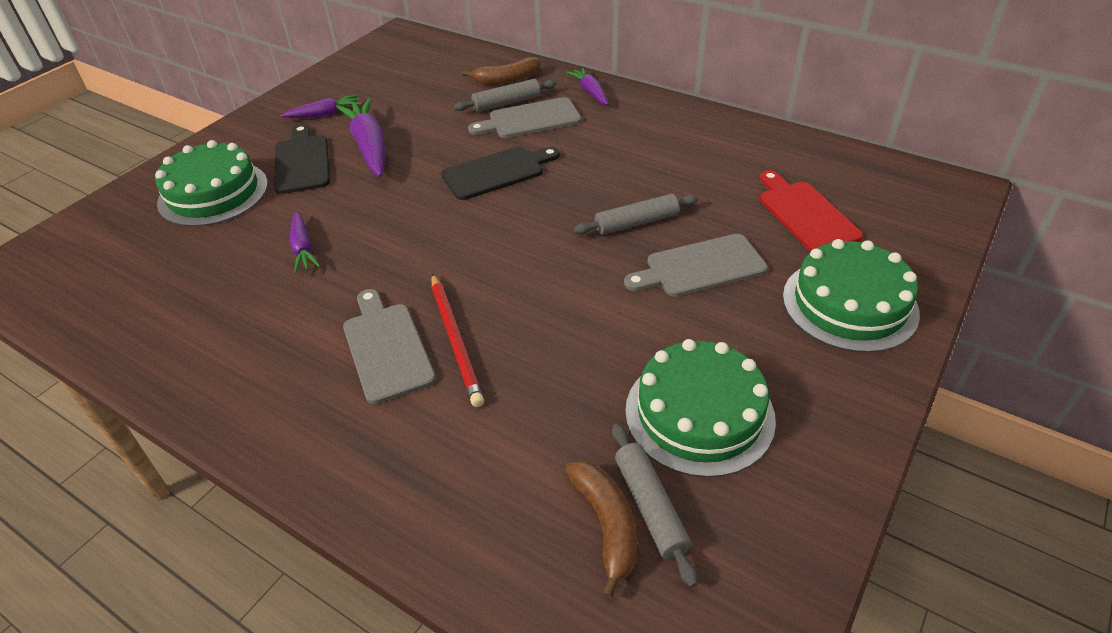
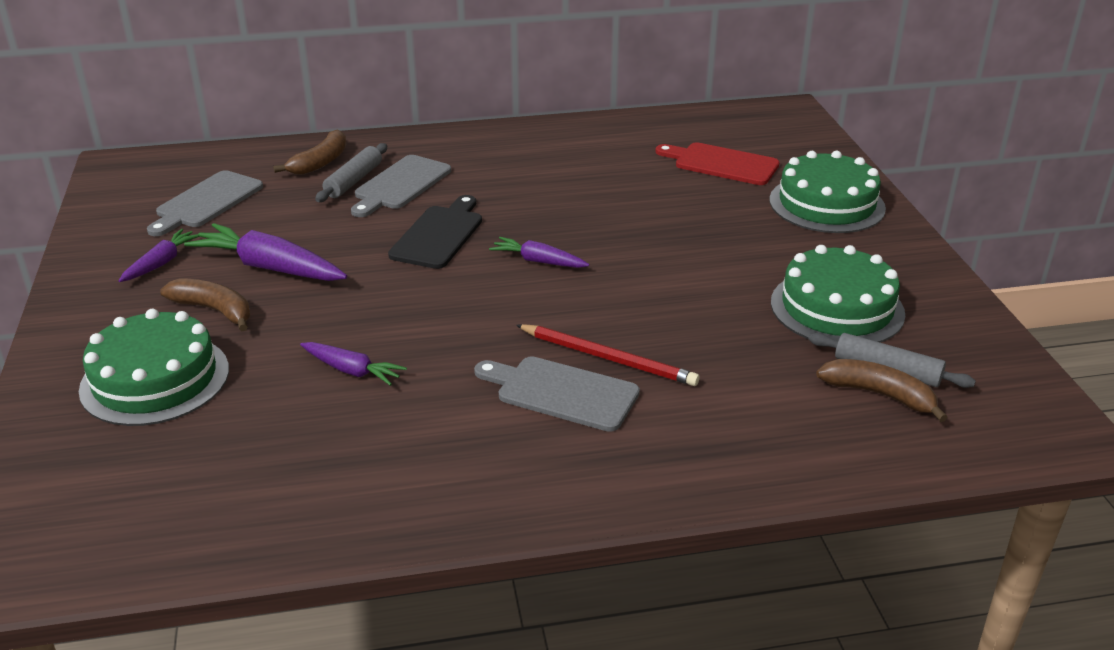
camera: 45 degrees left, 10 degrees down
(302, 162) = (214, 310): black cutting board -> brown banana
(590, 92) = (421, 144): purple carrot -> purple carrot (538, 261)
(636, 222) = (615, 219): grey rolling pin -> none
(700, 267) = (705, 226): grey cutting board -> grey cutting board (207, 202)

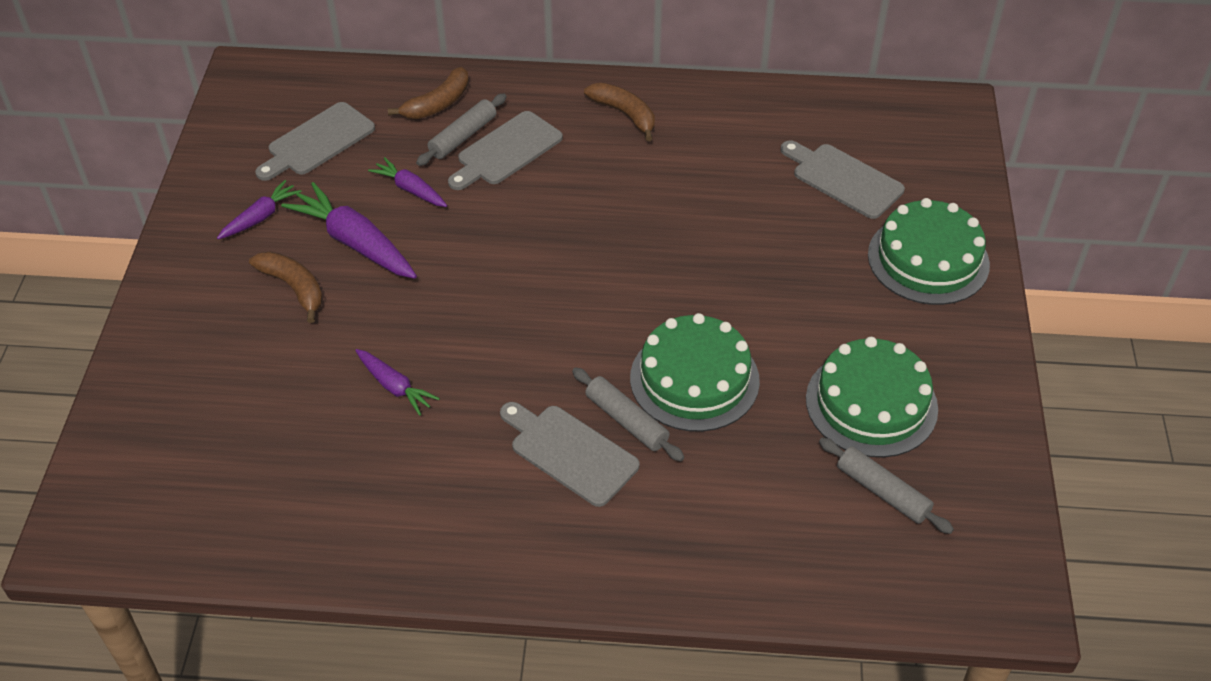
camera: 15 degrees right, 15 degrees up
(155, 379) = (227, 361): green cake -> green cake (694, 379)
(439, 235) = (522, 229): black cutting board -> none
(538, 261) = (606, 283): purple carrot -> purple carrot (410, 189)
(608, 358) = (626, 420): red pencil -> grey rolling pin
(722, 164) = (843, 179): red cutting board -> grey cutting board
(879, 395) = (861, 519): brown banana -> brown banana (625, 114)

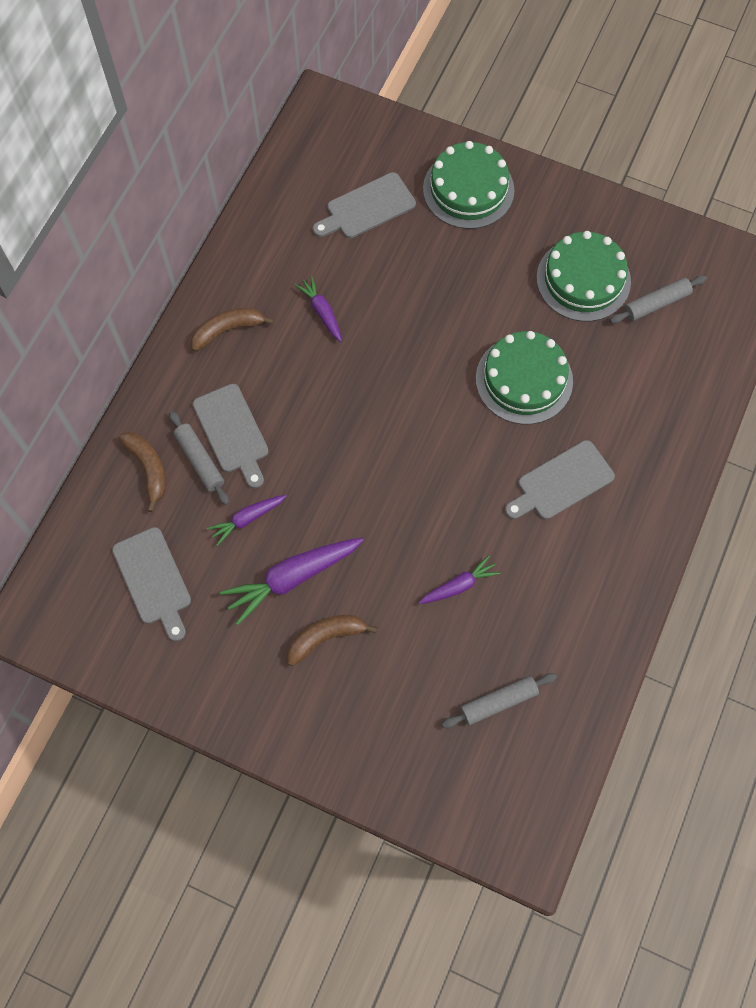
camera: 70 degrees left, 20 degrees up
(260, 217) = (230, 648): purple carrot -> purple carrot (321, 312)
(626, 420) = (546, 436): grey rolling pin -> grey rolling pin (498, 702)

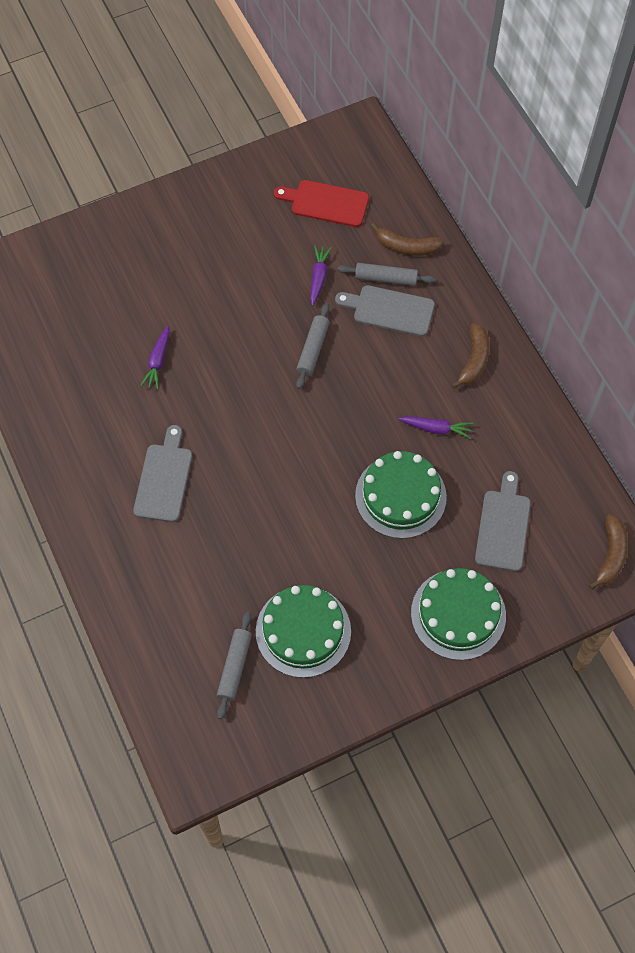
camera: 130 degrees right, 5 degrees down
(153, 580) = (326, 203): grey cutting board -> red cutting board
(292, 578) = (255, 275): purple carrot -> none
(325, 637) = (199, 266): brown banana -> brown banana (611, 555)
(498, 702) = (67, 327): grey rolling pin -> grey rolling pin (313, 349)
(524, 380) = (261, 519): green cake -> green cake (400, 496)

